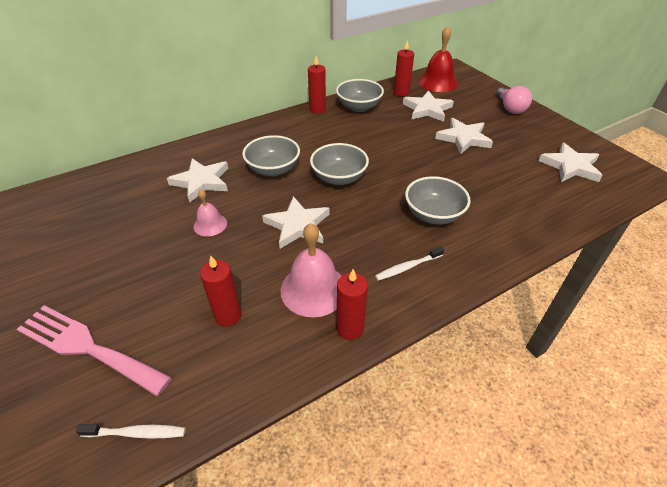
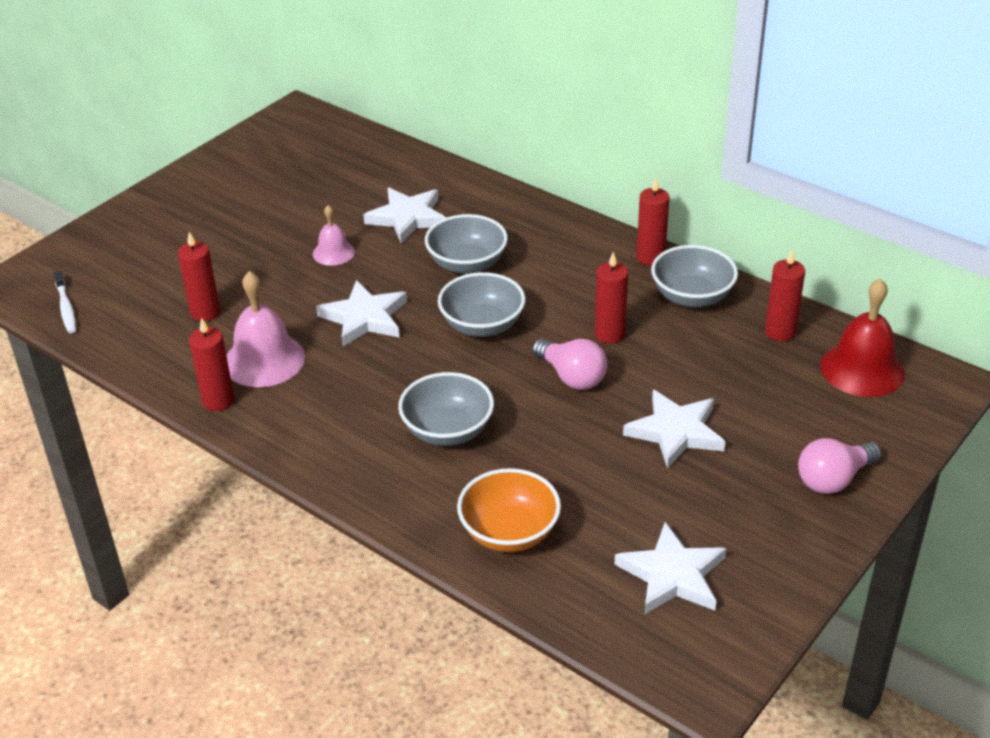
camera: 70 degrees right, 5 degrees down
(87, 347) = (140, 245): pink fork -> none
(374, 137) = (609, 334): none -> red candle
(404, 158) = (571, 376): none -> pink light bulb
(408, 267) = (331, 426): white toothbrush -> none
(427, 109) = (744, 373): white star -> none
(531, 211) = (509, 532): none -> orange bowl

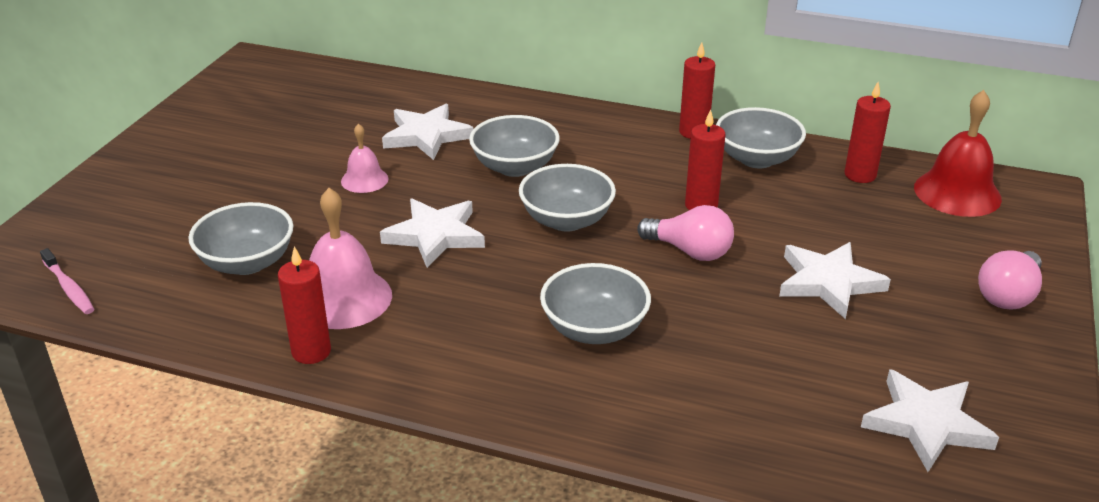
camera: 20 degrees left, 5 degrees down
(66, 308) = (69, 288): white toothbrush -> pink toothbrush
(205, 312) = (247, 263): red candle -> grey bowl
(509, 532) = (728, 420): orange bowl -> none

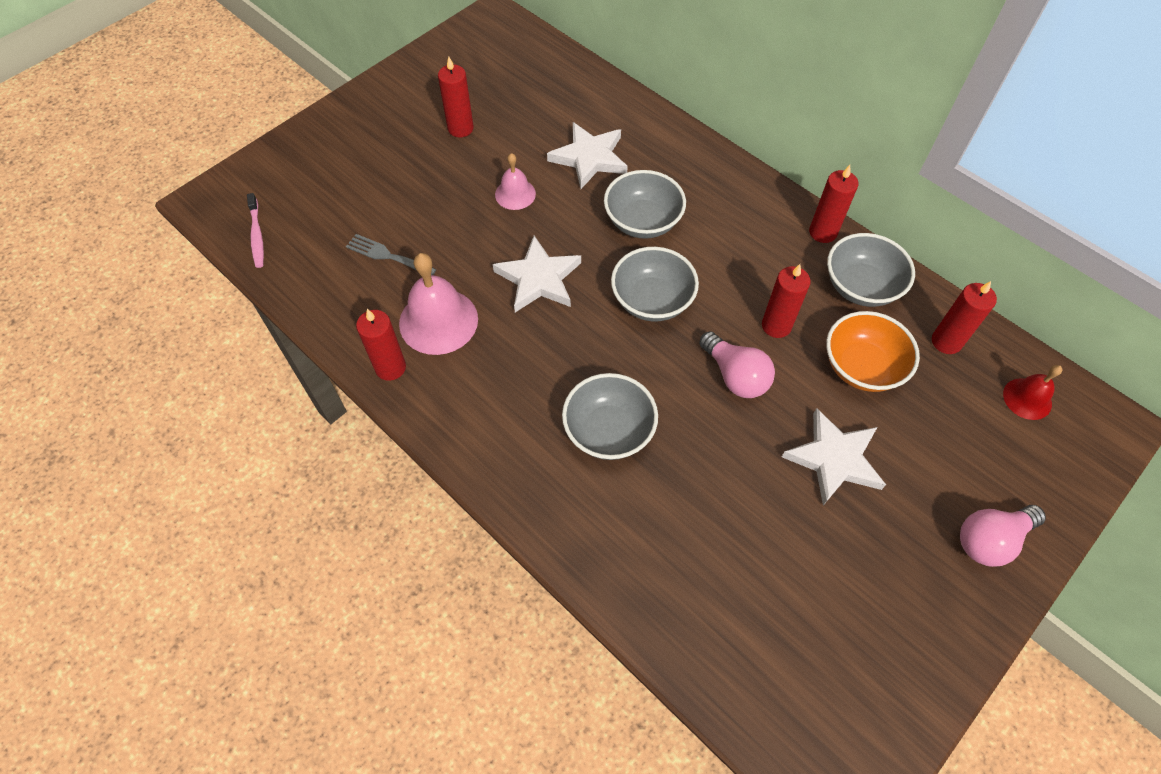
camera: 25 degrees right, 25 degrees up
(247, 263) = (387, 255): grey bowl -> grey fork
(269, 146) = (460, 128): none -> red candle
(801, 212) = (862, 367): none -> orange bowl
(926, 424) = (819, 646): white star -> none
(957, 193) = (1027, 398): red bell -> red bell, size x0.57

